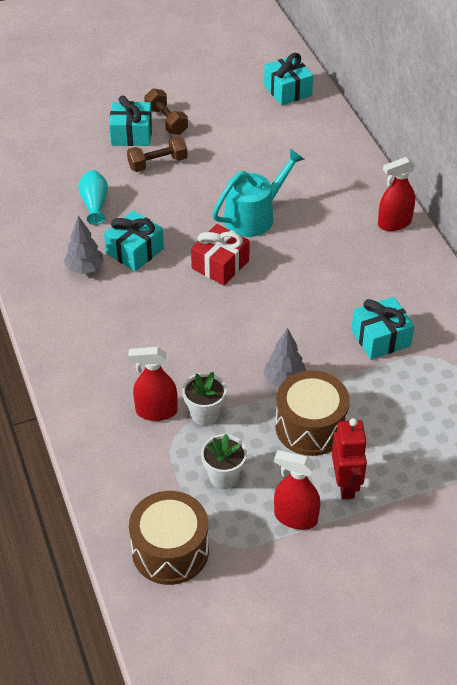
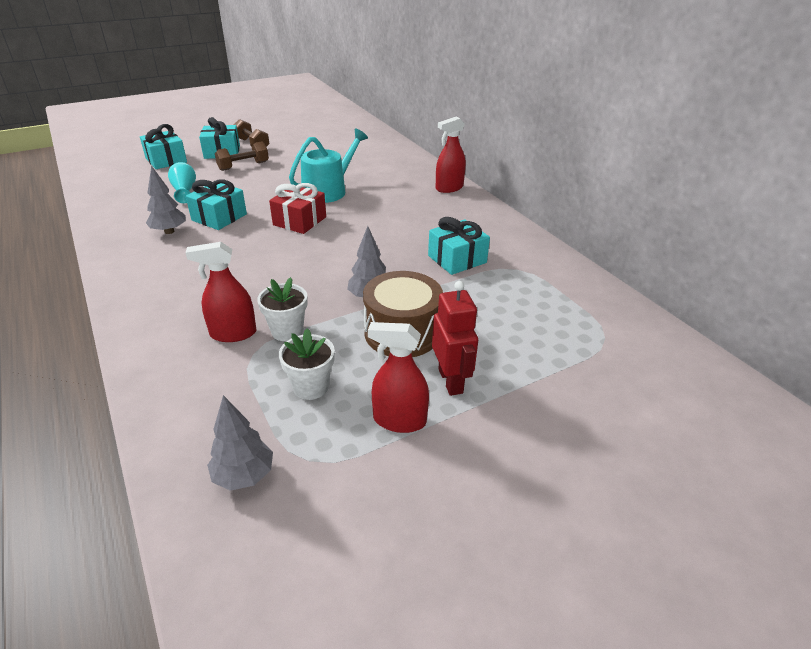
camera: 10 degrees left, 10 degrees down
(170, 550) = (244, 476): brown drum -> grey tree
(287, 90) = (349, 126): turquoise gift -> turquoise gift (166, 160)

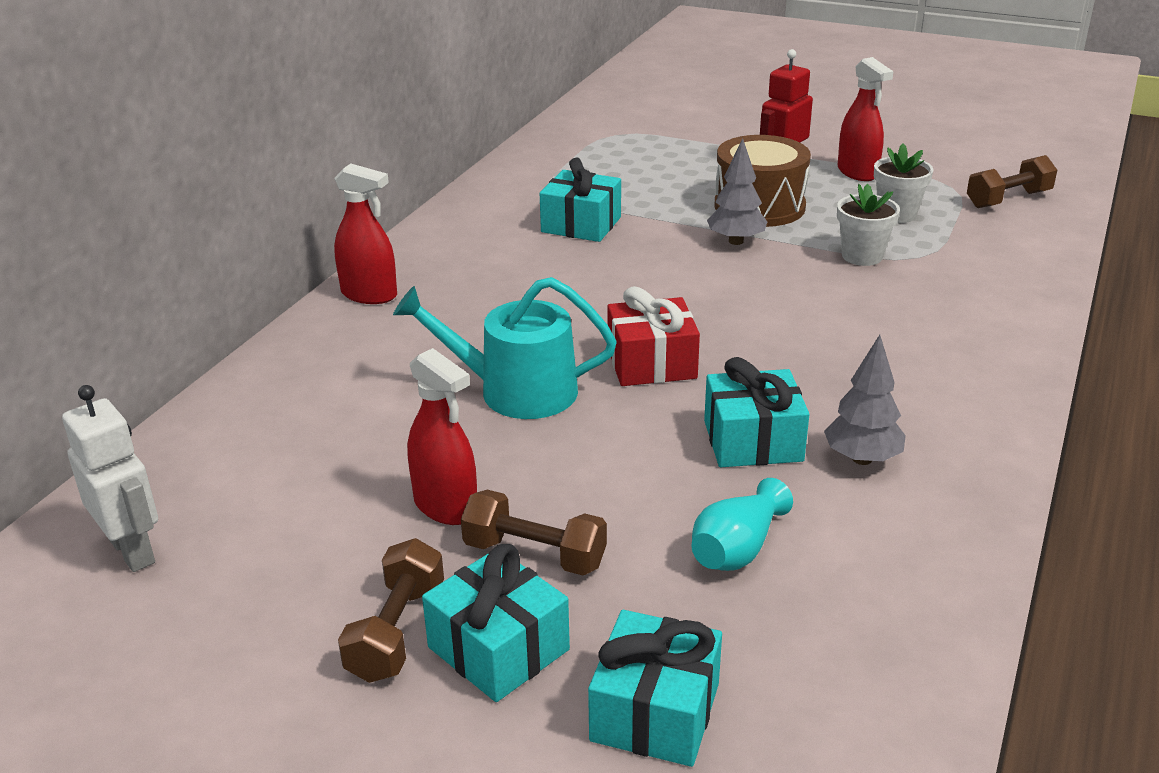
camera: 125 degrees left, 5 degrees down
(233, 333) = (919, 280): red spray bottle -> red spray bottle (446, 506)
(244, 476) = (1008, 199): grey tree -> brown dumbbell
(342, 128) = (133, 551): none -> white robot

